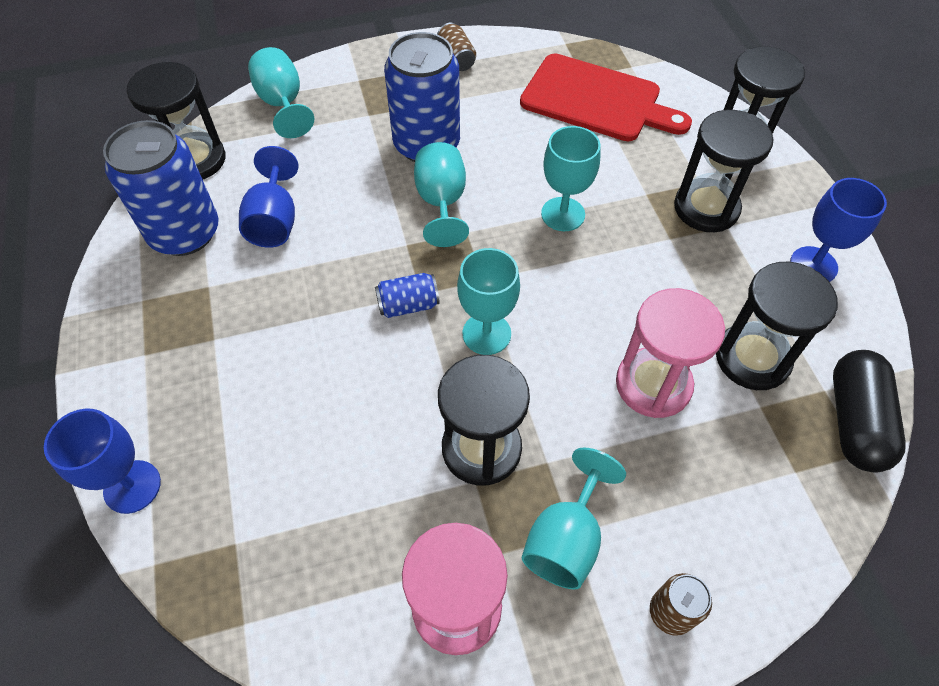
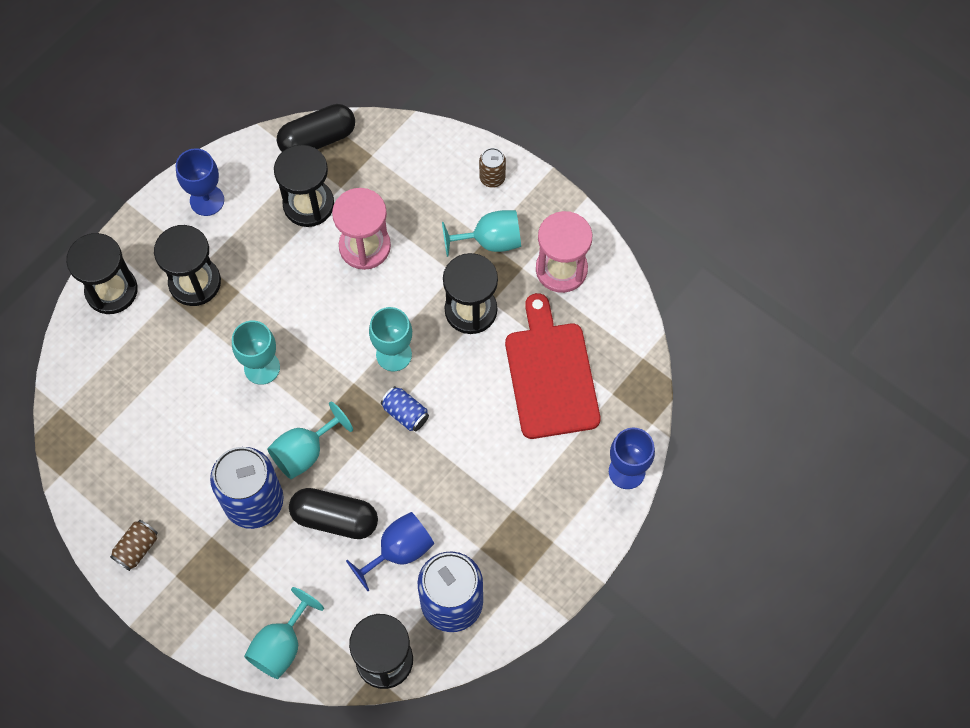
camera: 125 degrees left, 10 degrees up
(354, 191) = (335, 518): none -> black capsule
(596, 100) = (121, 411): red cutting board -> red cutting board (550, 375)

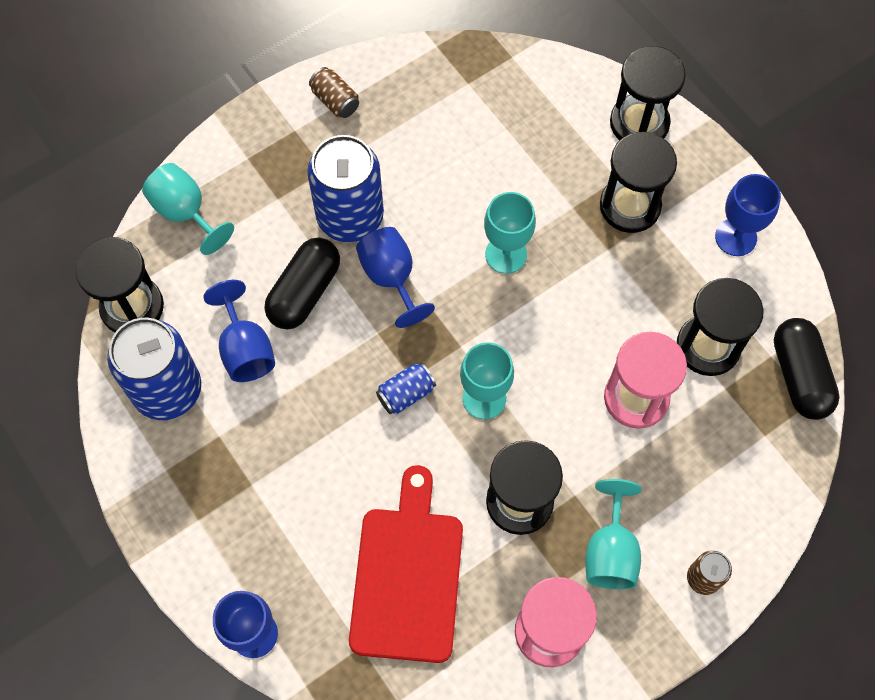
camera: 105 degrees right, 0 degrees up
(305, 452) = (391, 278): turquoise goblet -> blue goblet
(550, 375) = (407, 576): red cutting board -> red cutting board turned 90 degrees counterclockwise

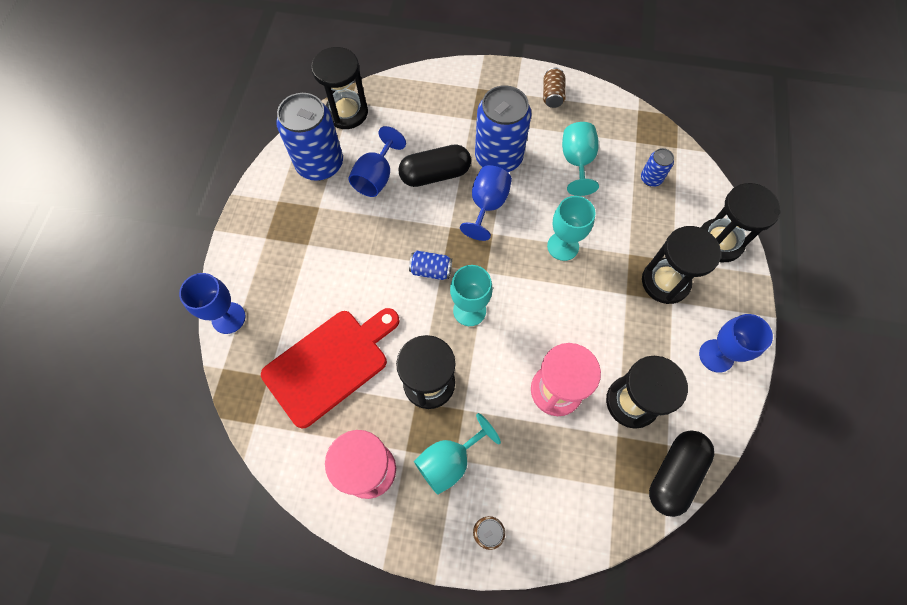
camera: 45 degrees right, 0 degrees up
(185, 213) = (419, 89): turquoise goblet -> turquoise goblet (577, 162)
(519, 111) = (651, 178): none -> blue can

